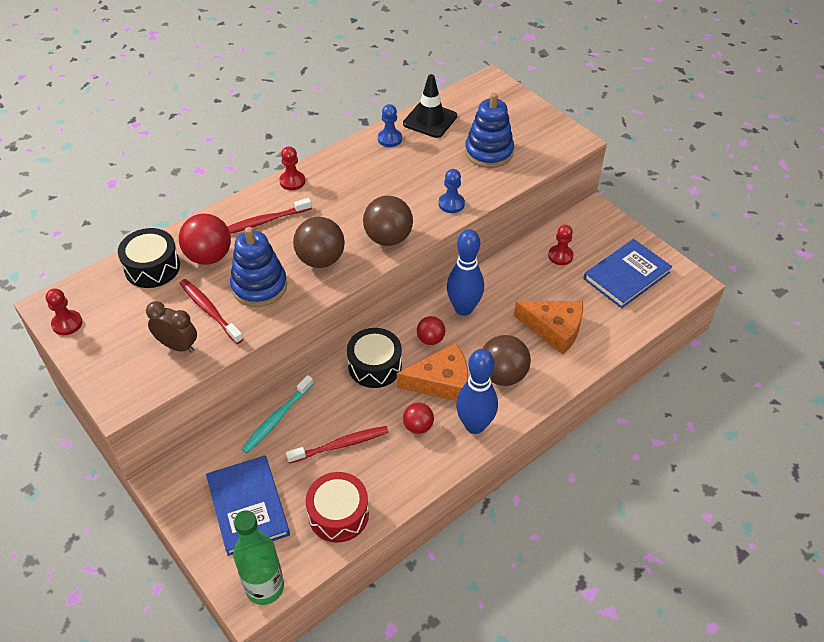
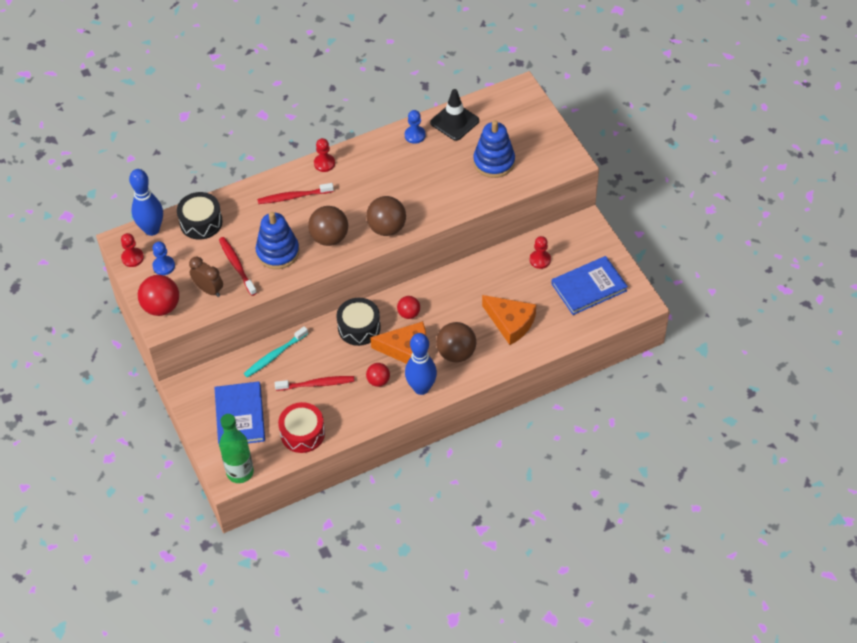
camera: 15 degrees right, 5 degrees up
(209, 256) = (245, 220): red ball -> red ball (161, 307)
(451, 204) = (446, 205): blue pawn -> blue pawn (164, 266)
(463, 309) = (443, 292): blue bowling pin -> blue bowling pin (152, 229)

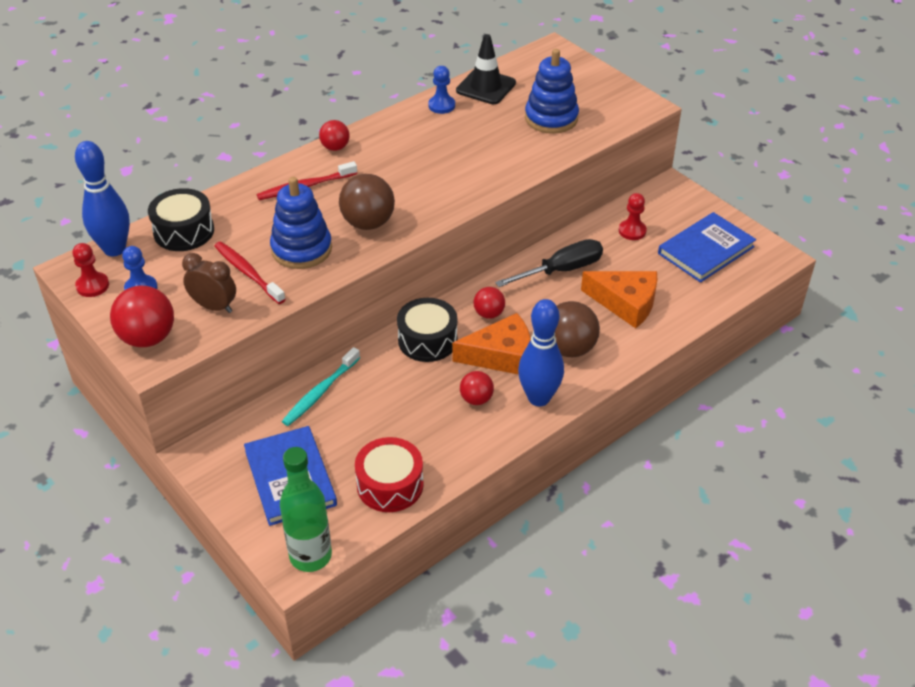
camera: 15 degrees left, 10 degrees down
(317, 384) = (391, 418): red toothbrush -> none
(324, 163) = (335, 147): red pawn -> red ball
(387, 228) = (441, 202): brown ball -> none
(474, 286) = (561, 270): none -> black screwdriver

